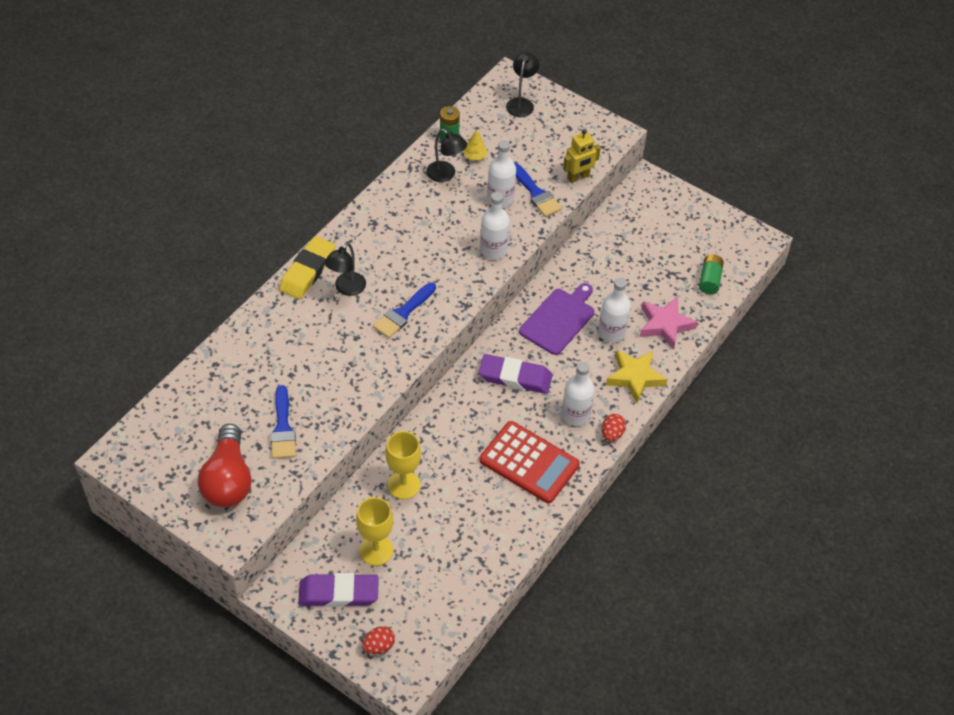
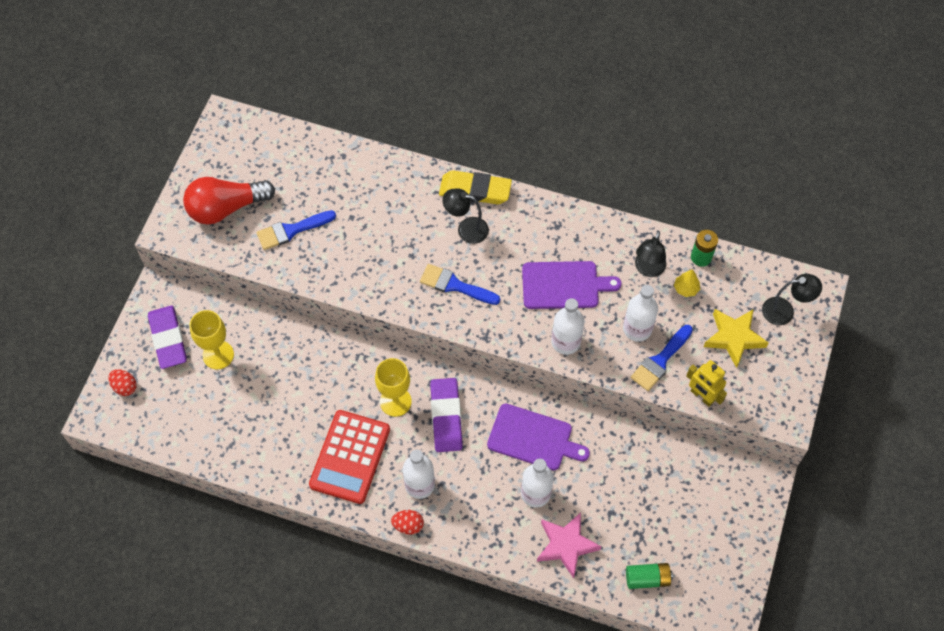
camera: 75 degrees right, 10 degrees up
(403, 485) = (292, 356): yellow goblet -> yellow goblet (395, 401)
(437, 235) = (564, 285): none -> purple cutting board
(635, 377) = (486, 531): yellow star -> yellow star (734, 338)

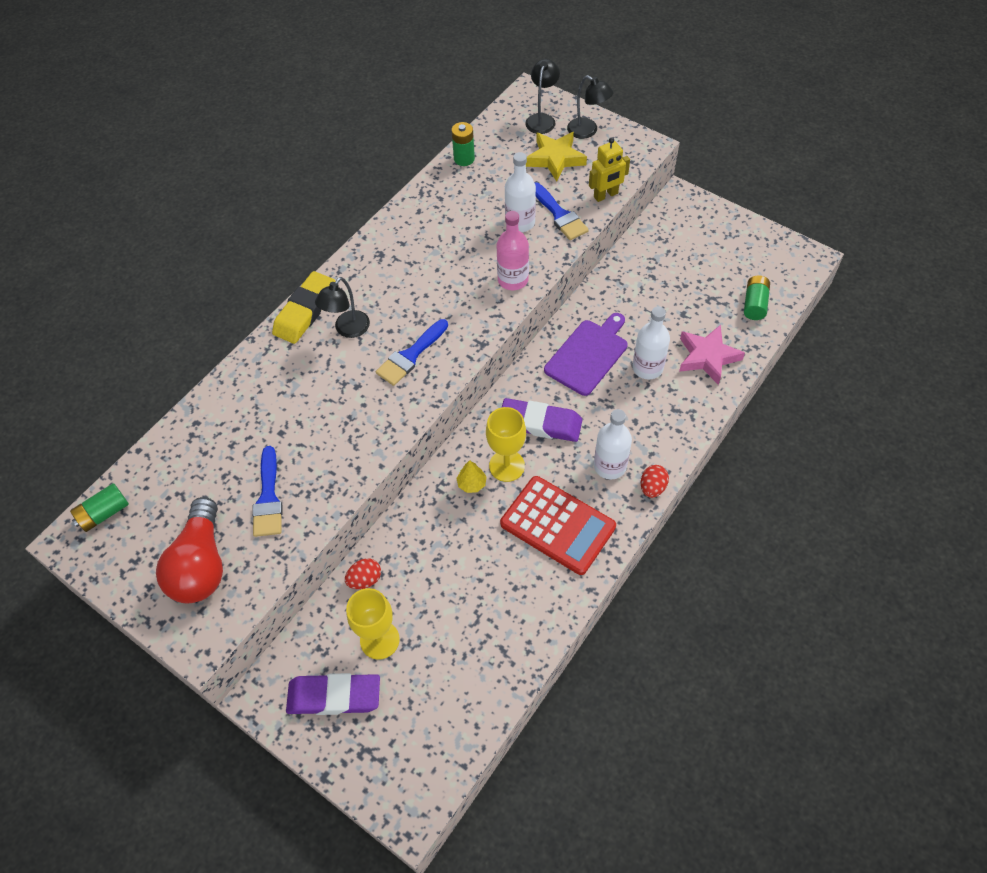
camera: 70 degrees left, 5 degrees down
(125, 387) = (380, 765): red egg -> red egg (365, 579)
(250, 129) = (104, 513): none -> green battery
(564, 285) = (450, 265): purple cutting board -> none
(565, 342) = (513, 280): white bottle -> pink bottle
(648, 269) = (460, 199): black lamp -> black lamp (587, 131)
(686, 289) = (492, 177): yellow tree -> yellow tree (472, 483)

